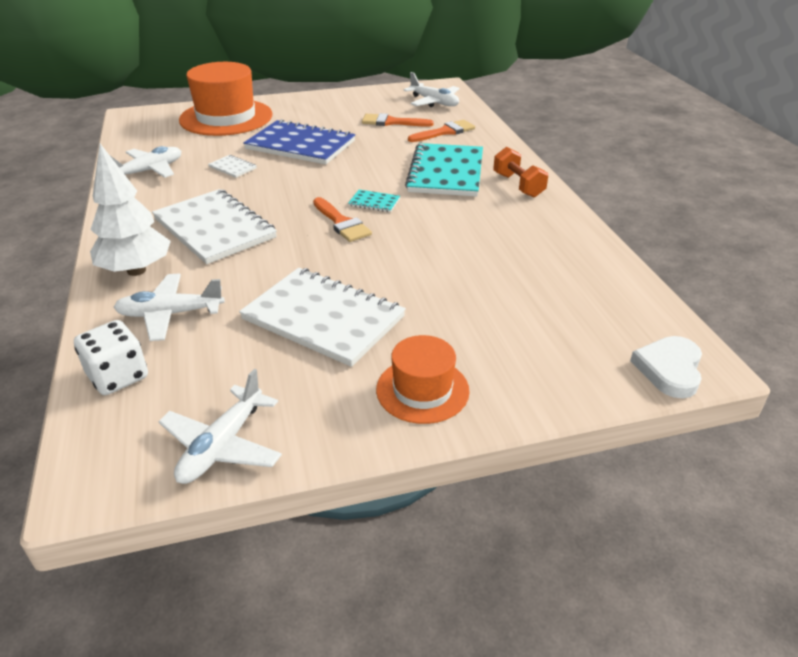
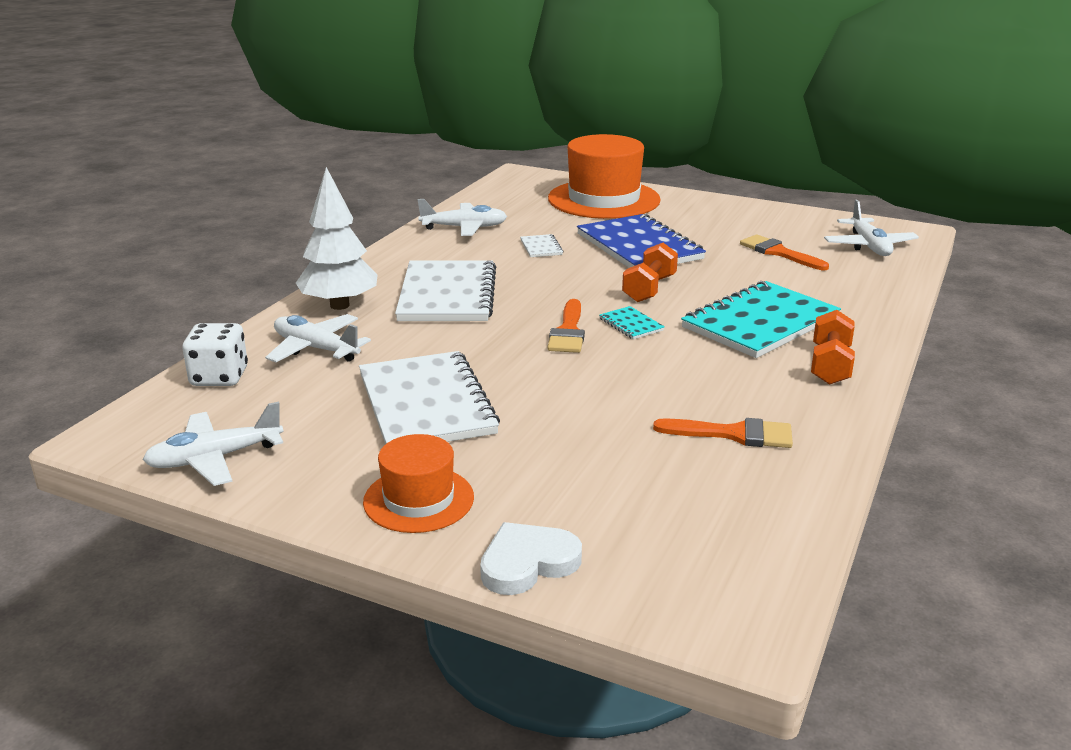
camera: 40 degrees right, 10 degrees down
(350, 173) = (649, 289): none -> orange dumbbell
(445, 132) = (829, 281): orange brush -> orange brush (734, 434)
(669, 369) = (698, 613): white heart -> white heart (527, 563)

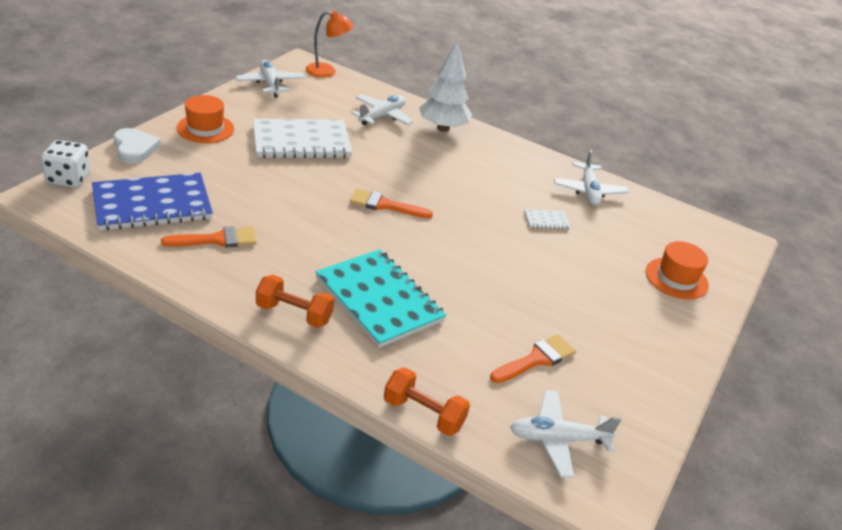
camera: 90 degrees right, 10 degrees up
(151, 408) = (327, 72): none -> orange lamp
(219, 377) = (355, 89): white dice -> white dice (69, 179)
(447, 295) = (455, 167): white notebook -> none
(604, 199) = (676, 278): orange hat -> orange hat, size x0.56
(631, 324) = (390, 234): turquoise notebook -> none
(639, 246) = (550, 273): blue notebook -> blue notebook (152, 204)
(649, 289) = (455, 257): orange dumbbell -> orange dumbbell (423, 414)
(734, 434) = (217, 239): orange brush -> orange brush turned 120 degrees counterclockwise

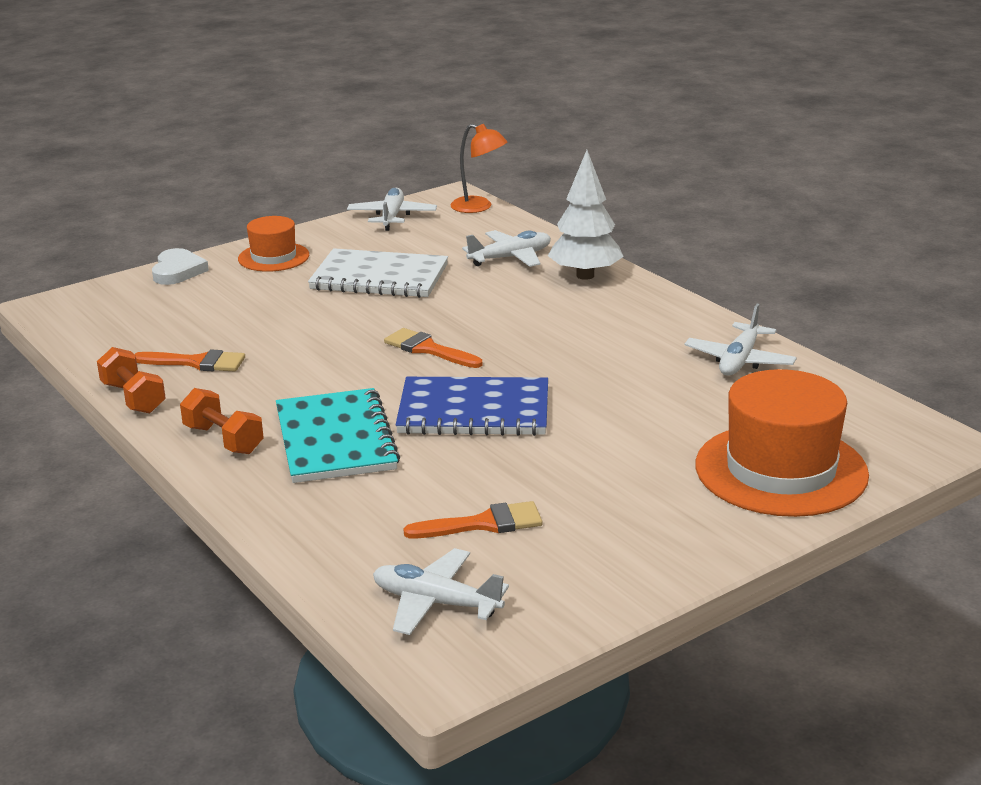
camera: 30 degrees right, 10 degrees down
(69, 179) = (86, 293): white dice -> none
(152, 204) = (153, 324): blue notebook -> blue notebook (474, 411)
(423, 414) = (291, 551): orange dumbbell -> orange dumbbell (133, 398)
(546, 221) = (640, 386): white notebook -> none
(676, 278) = (781, 470): orange hat -> orange hat, size x1.79

